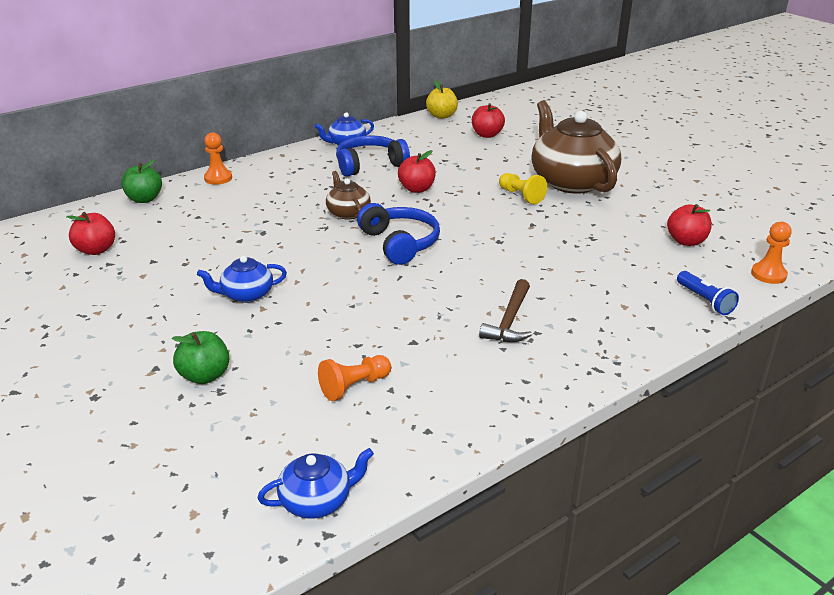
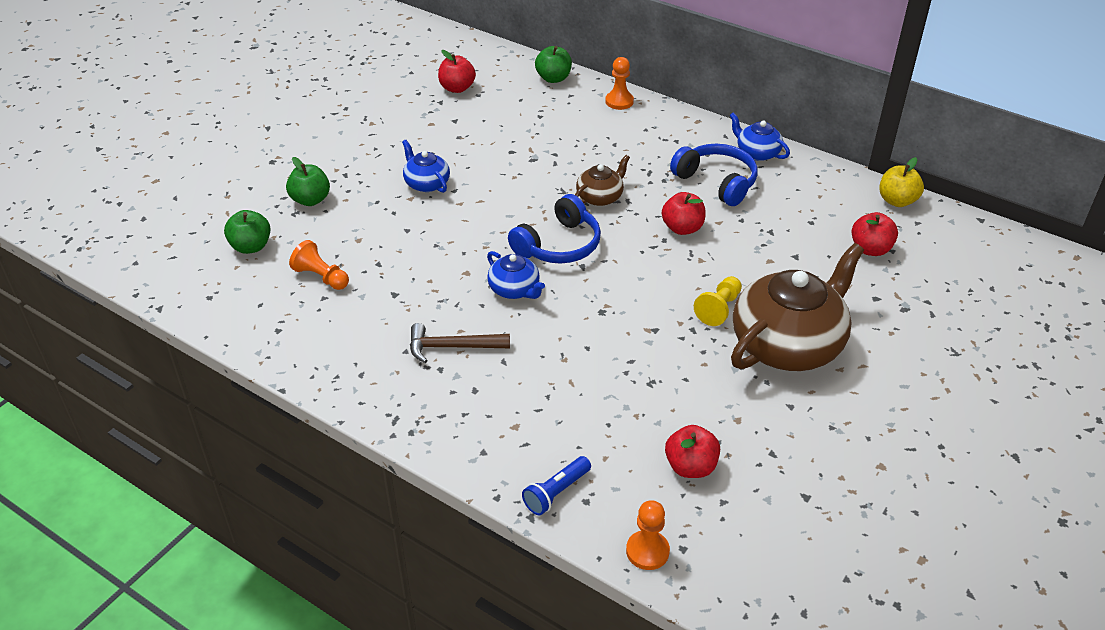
camera: 70 degrees right, 10 degrees up
(258, 435) = (251, 247): none -> green apple
(317, 500) = (190, 294): blue teapot -> blue teapot (514, 289)

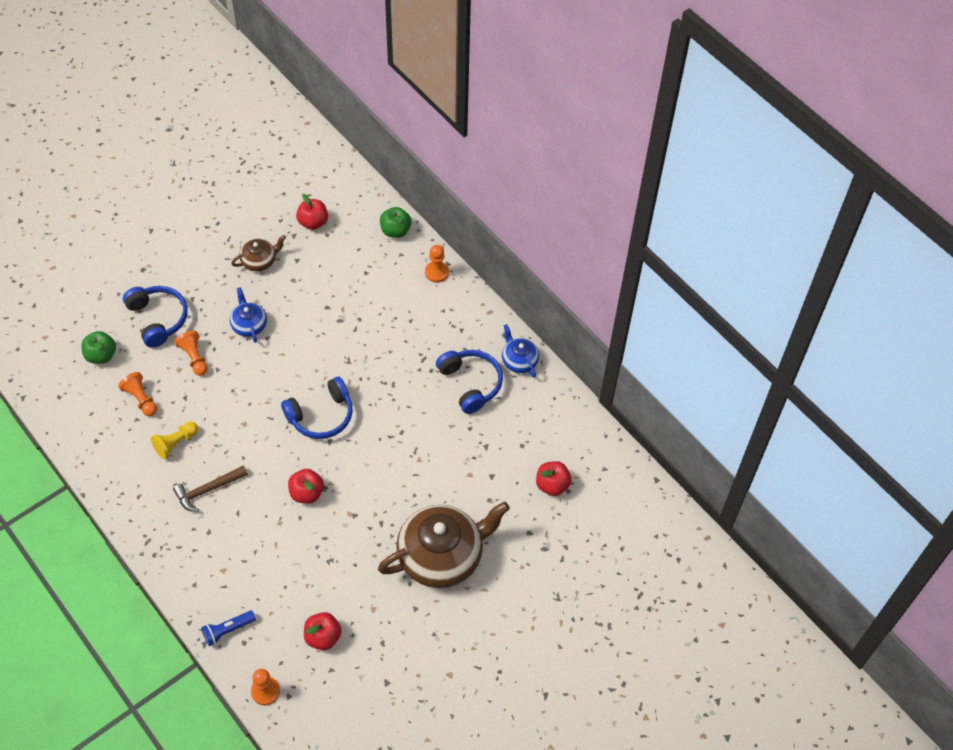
camera: 15 degrees right, 15 degrees up
(310, 200) = (158, 319): green apple -> blue headphones
(373, 225) = (194, 358): none -> orange pawn
(452, 347) = (208, 490): brown hammer -> brown hammer turned 45 degrees counterclockwise
(514, 289) = (271, 450): blue teapot -> none
(600, 197) = (373, 375): brown teapot -> brown teapot (259, 261)
(682, 228) = (420, 424): red apple -> red apple (307, 493)
(719, 309) = (409, 509): yellow pawn -> yellow pawn (175, 443)
(897, 201) = (601, 442): yellow apple -> none

